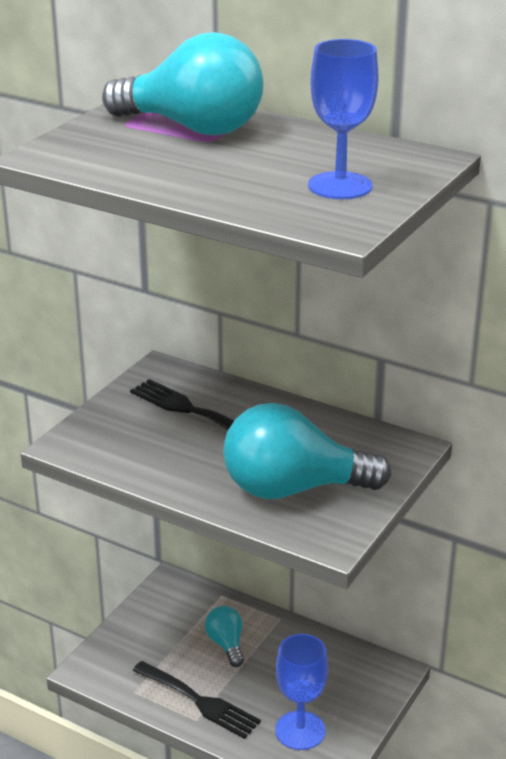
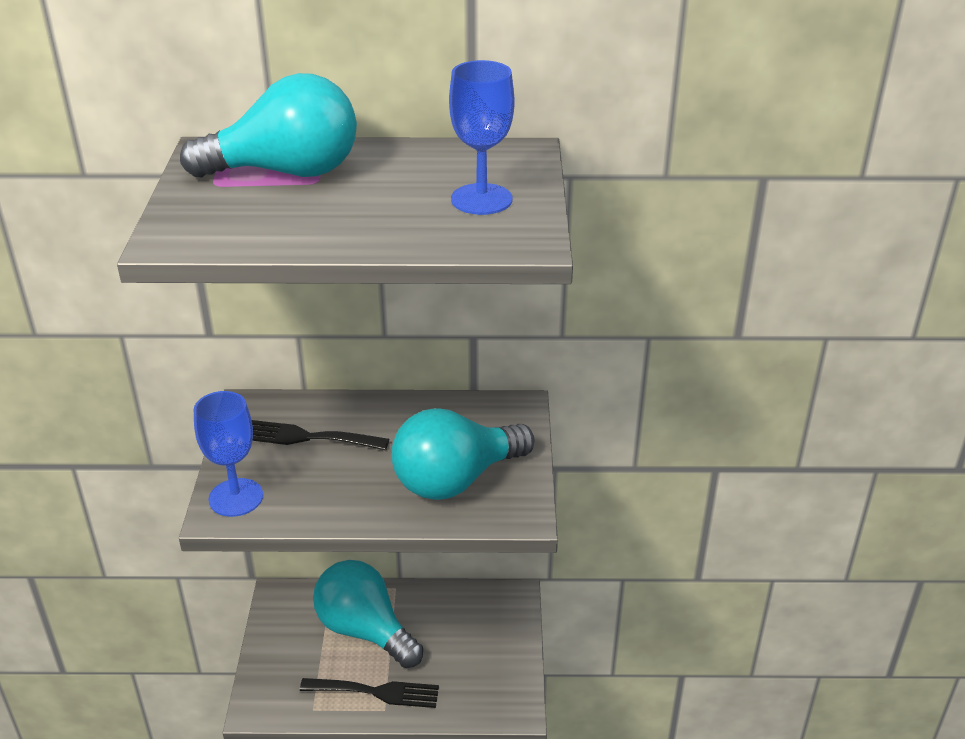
camera: 30 degrees left, 5 degrees up
(226, 644) = (365, 630): turquoise light bulb -> turquoise light bulb, size x2.09
(300, 730) = (475, 679): blue goblet -> blue goblet (236, 497)

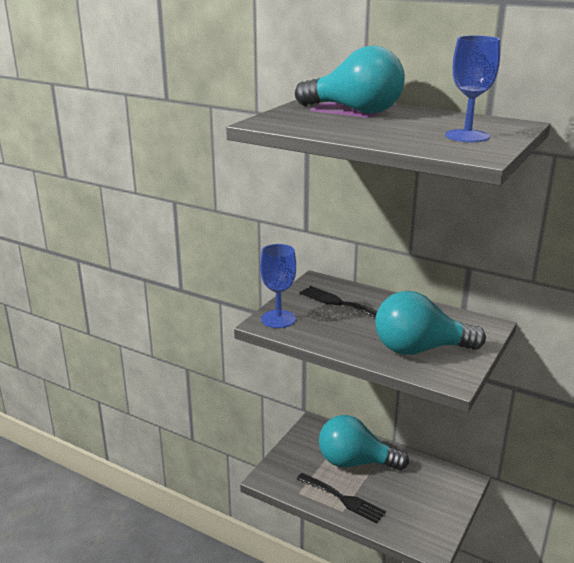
camera: 30 degrees right, 10 degrees down
(365, 630) = (355, 462): turquoise light bulb -> turquoise light bulb turned 60 degrees counterclockwise

